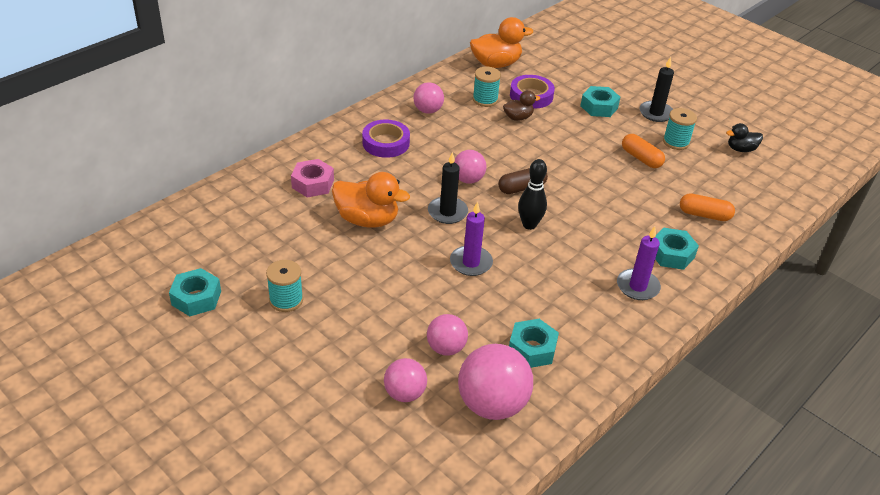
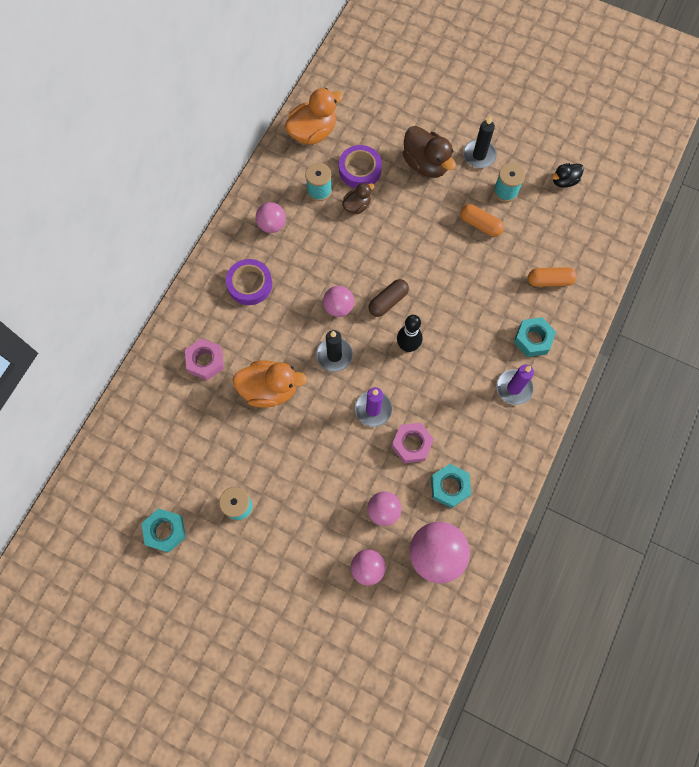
camera: 15 degrees left, 30 degrees up
(502, 301) = (412, 444): none -> pink nut
(599, 107) = (426, 164): turquoise nut -> brown duck

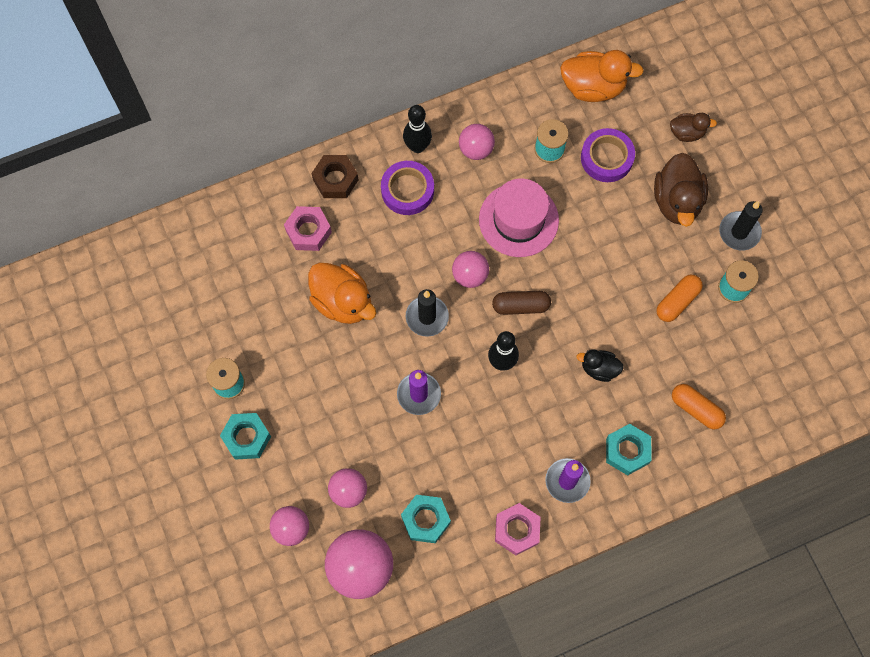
camera: 40 degrees right, 0 degrees up
(165, 531) = (151, 354): turquoise nut -> turquoise nut (247, 438)
(194, 314) = (335, 180): none -> brown nut
(231, 251) = (417, 146): none -> black bowling pin
(338, 249) = (518, 220): none -> pink hat
(357, 206) = (572, 191): brown duck -> brown duck (687, 133)
(412, 444) = (425, 454): pink nut -> pink nut (517, 530)
(480, 224) = (677, 301): orange capsule -> orange capsule turned 60 degrees clockwise
(564, 181) = (803, 323): black duck -> black duck (599, 368)

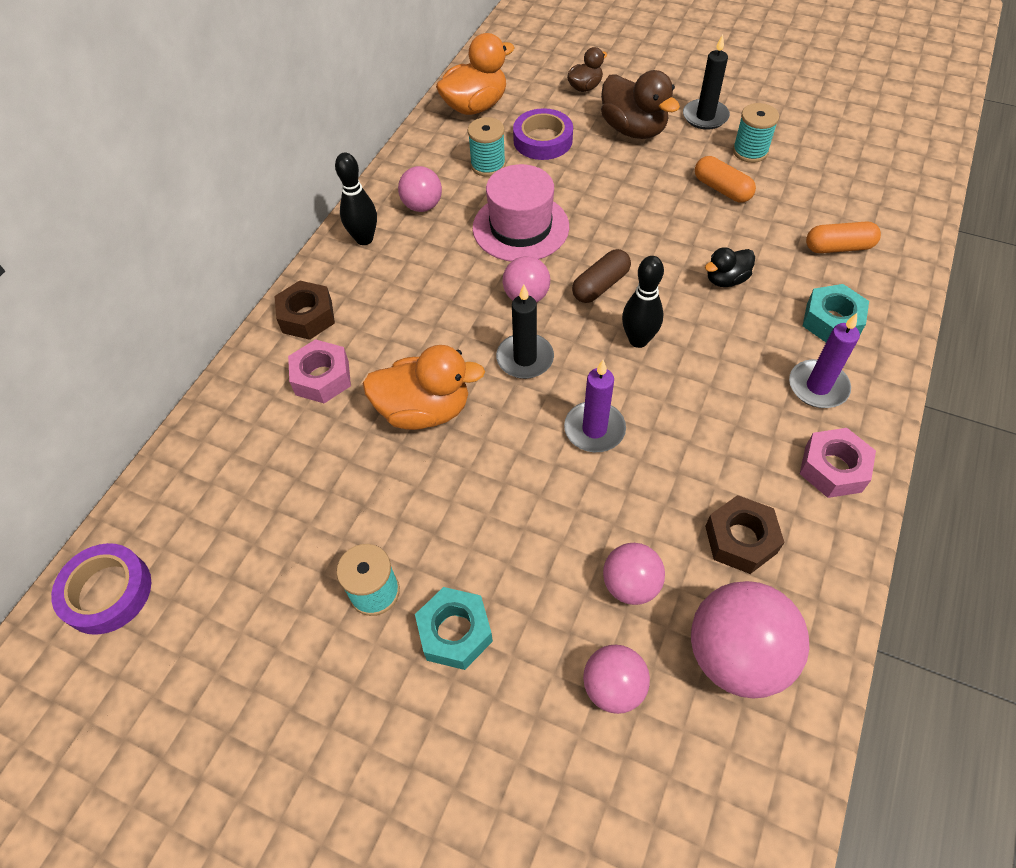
camera: 40 degrees left, 15 degrees down
(407, 190) = (391, 276): purple tape -> purple tape (107, 592)
(425, 520) = (740, 539): turquoise nut -> brown nut
(677, 301) = (722, 189): orange capsule -> orange capsule turned 45 degrees counterclockwise

